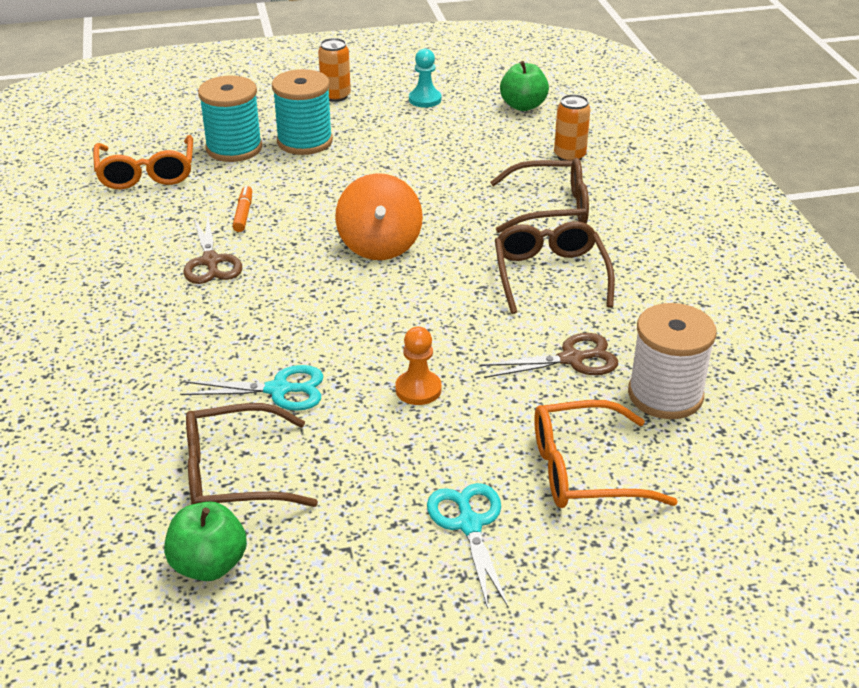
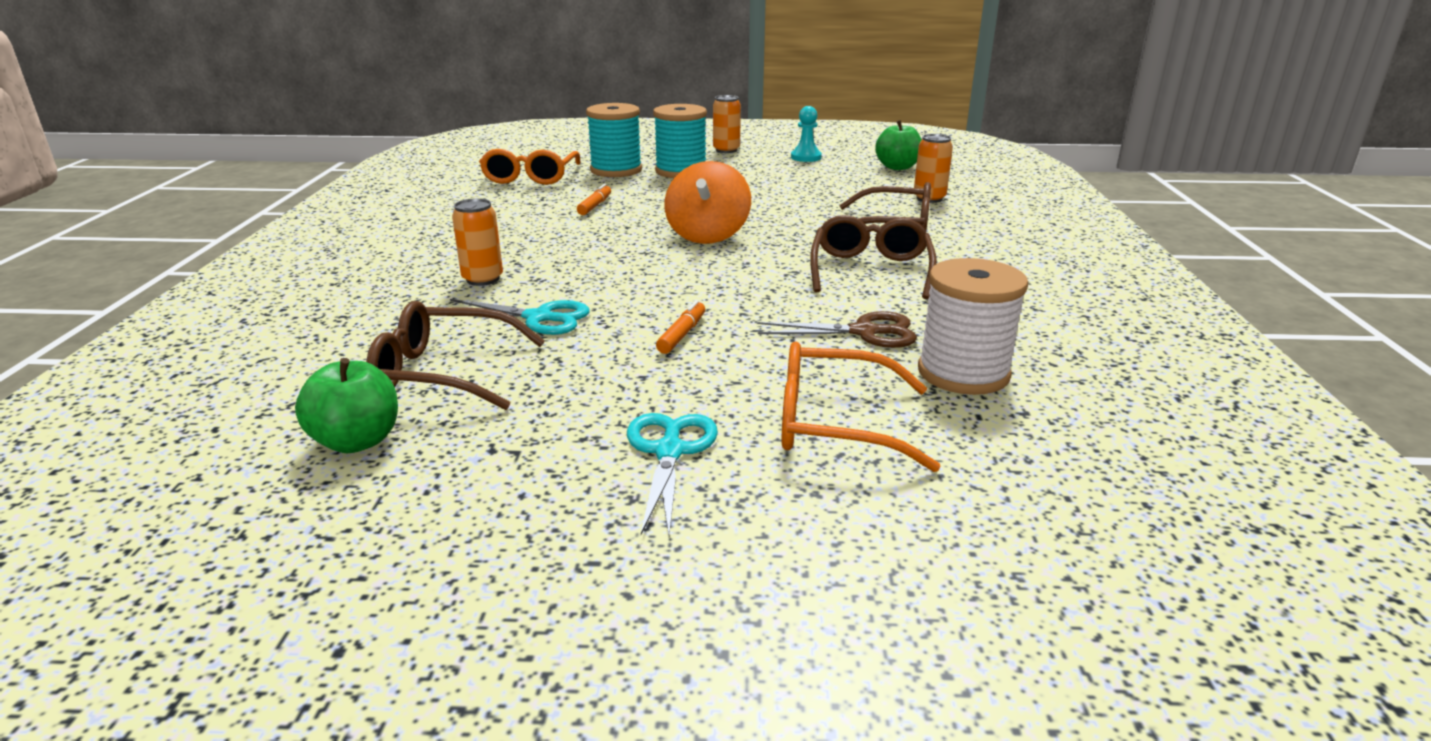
camera: 15 degrees right, 10 degrees down
(193, 345) = (483, 279): none -> orange can
(211, 262) = (542, 230): brown scissors -> none
(418, 389) = (682, 335): orange pawn -> orange marker

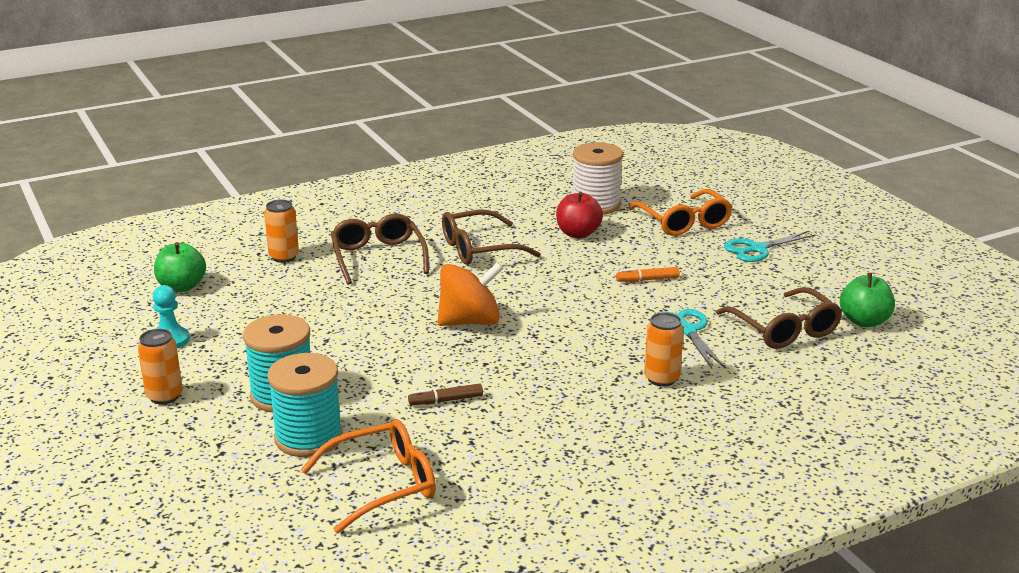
camera: 120 degrees left, 0 degrees up
(595, 206) = (446, 400): orange marker -> brown marker
(865, 332) = (578, 233): brown scissors -> red apple

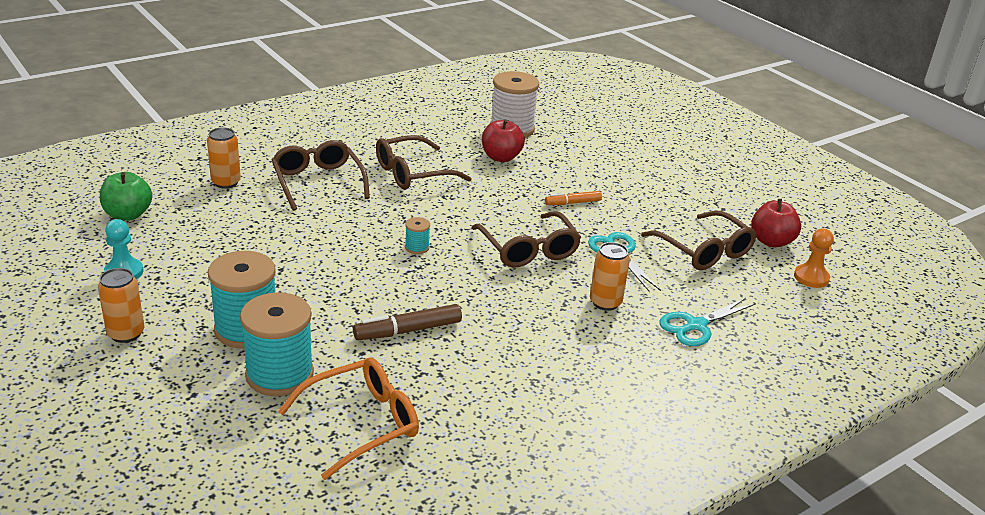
camera: 10 degrees left, 5 degrees up
(446, 400) = (408, 331): brown marker -> brown marker, size x1.53
(470, 321) = (417, 247): orange spinning top -> turquoise spool
(589, 325) = (528, 249): none -> brown glasses
(683, 222) = (594, 146): orange glasses -> none
(756, 249) = (663, 172): turquoise scissors -> turquoise scissors (696, 326)
(864, 321) = (771, 241): green apple -> red apple
(901, 358) = (811, 277): none -> orange pawn

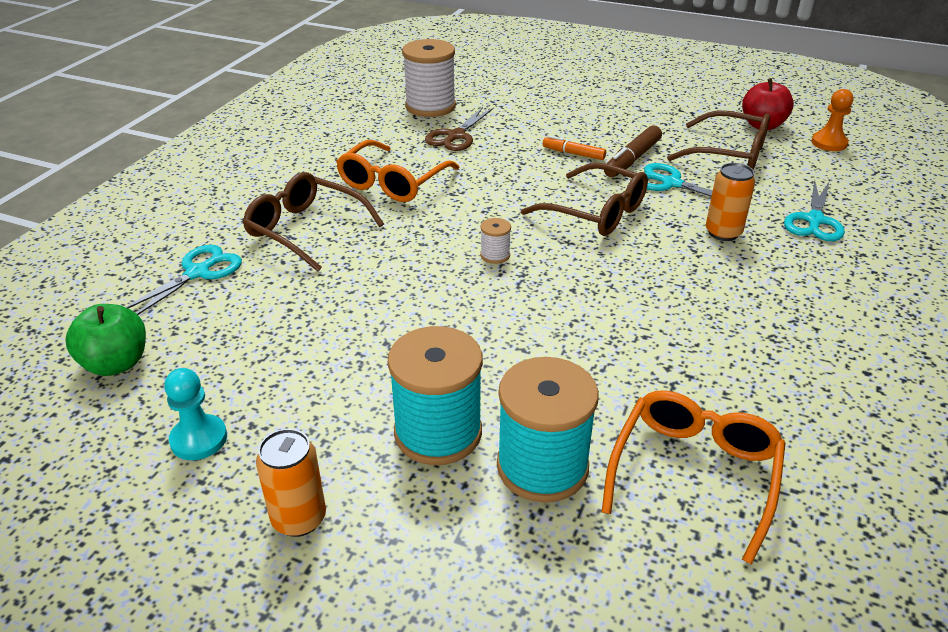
camera: 30 degrees left, 5 degrees up
(226, 182) = (198, 272): orange can -> turquoise scissors
(408, 331) = (601, 345): brown marker -> brown marker (632, 159)
(413, 173) = (393, 182): brown glasses -> orange glasses
(417, 247) = (495, 255): turquoise spool -> white spool
(501, 157) = (456, 136): red apple -> brown scissors
(573, 203) = (573, 154): orange marker -> orange marker turned 75 degrees clockwise

